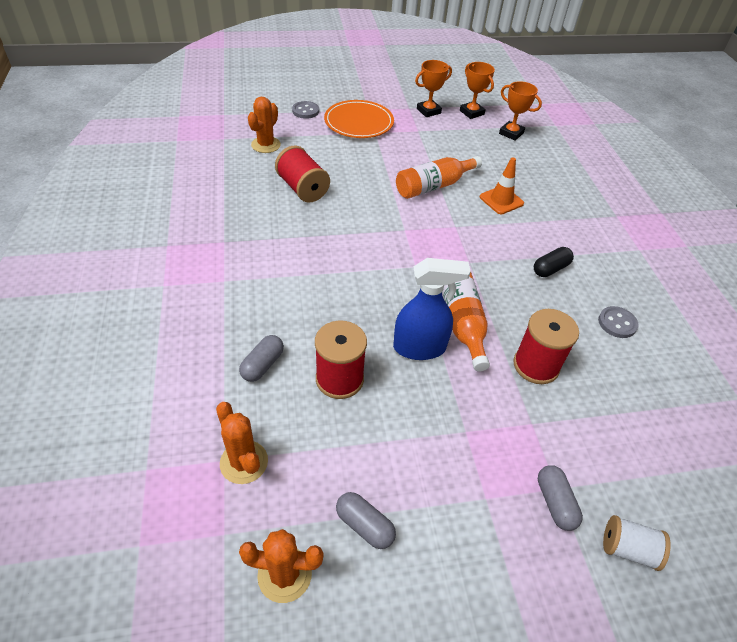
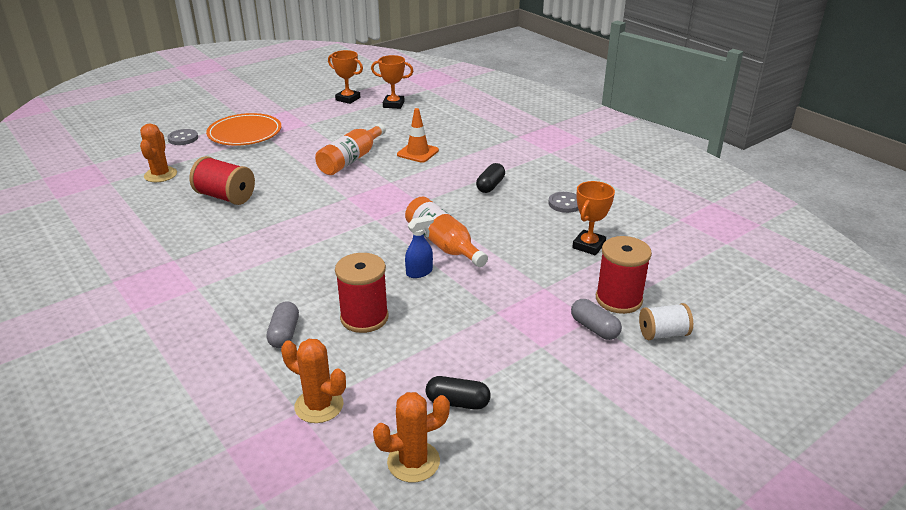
camera: 25 degrees left, 15 degrees down
(364, 525) = (457, 402): grey capsule -> black capsule
(420, 348) = (419, 272): blue spray bottle -> blue spray bottle, size x0.55
(428, 111) = (307, 108): orange trophy -> orange trophy (588, 246)
(536, 365) = (522, 251): red spool -> red spool (618, 299)

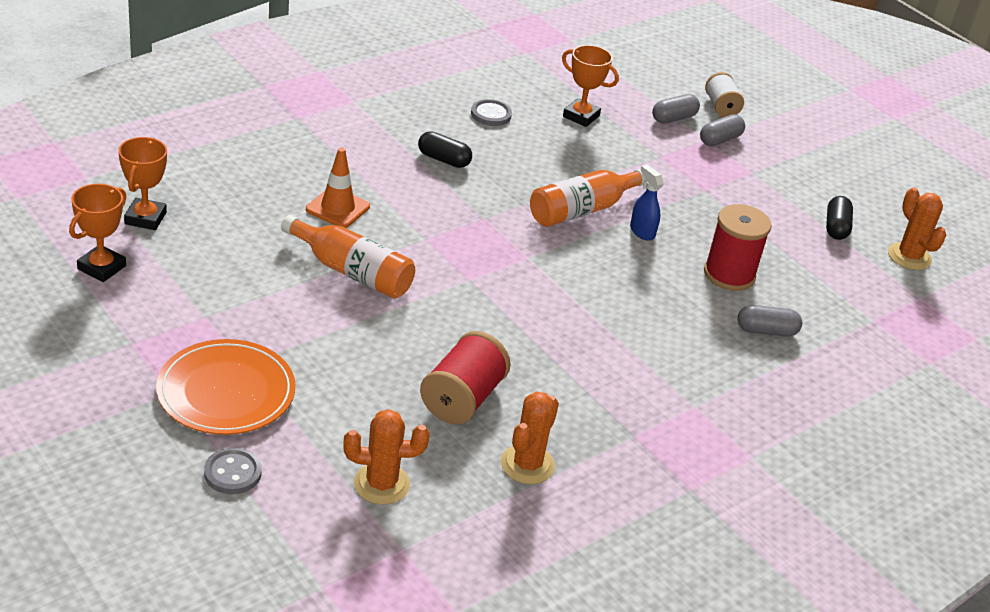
camera: 95 degrees left, 5 degrees up
(319, 405) = (862, 307): orange cactus -> orange cactus (527, 464)
(618, 299) = (673, 118): red spool -> grey capsule

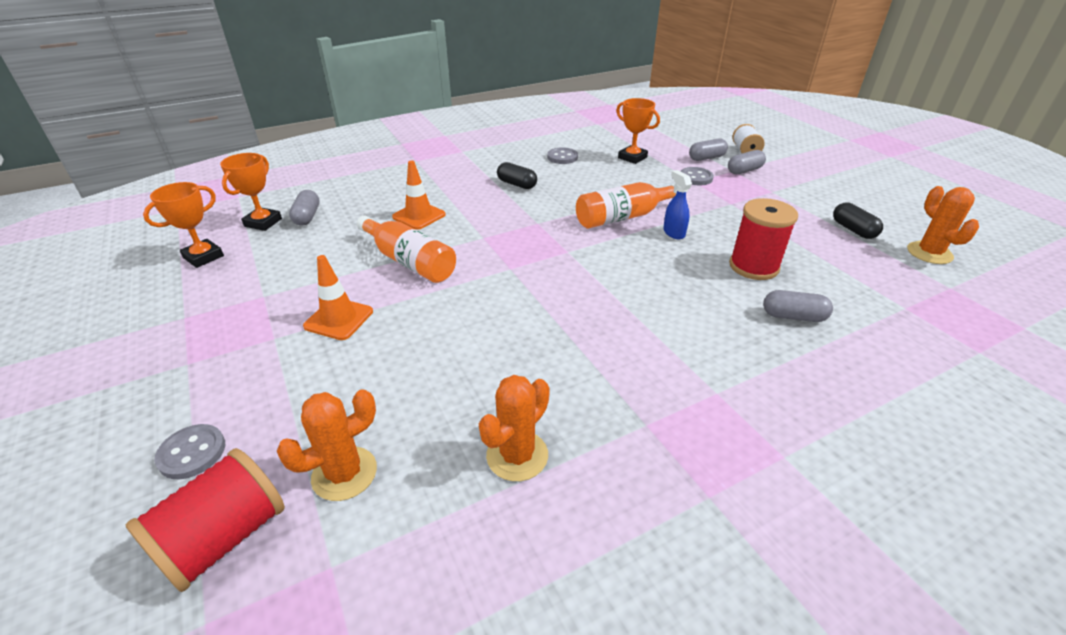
camera: 15 degrees right, 0 degrees up
(197, 209) = (307, 216): none -> grey capsule
(226, 392) = (239, 364): orange plate -> none
(304, 342) = (339, 319): none -> orange traffic cone
(381, 484) = (344, 473): orange cactus -> orange cactus turned 45 degrees counterclockwise
(462, 398) = (468, 377): red spool -> red spool (224, 537)
(662, 150) = (695, 178): none -> grey button
(836, 227) = (853, 230): black capsule -> black capsule turned 45 degrees counterclockwise

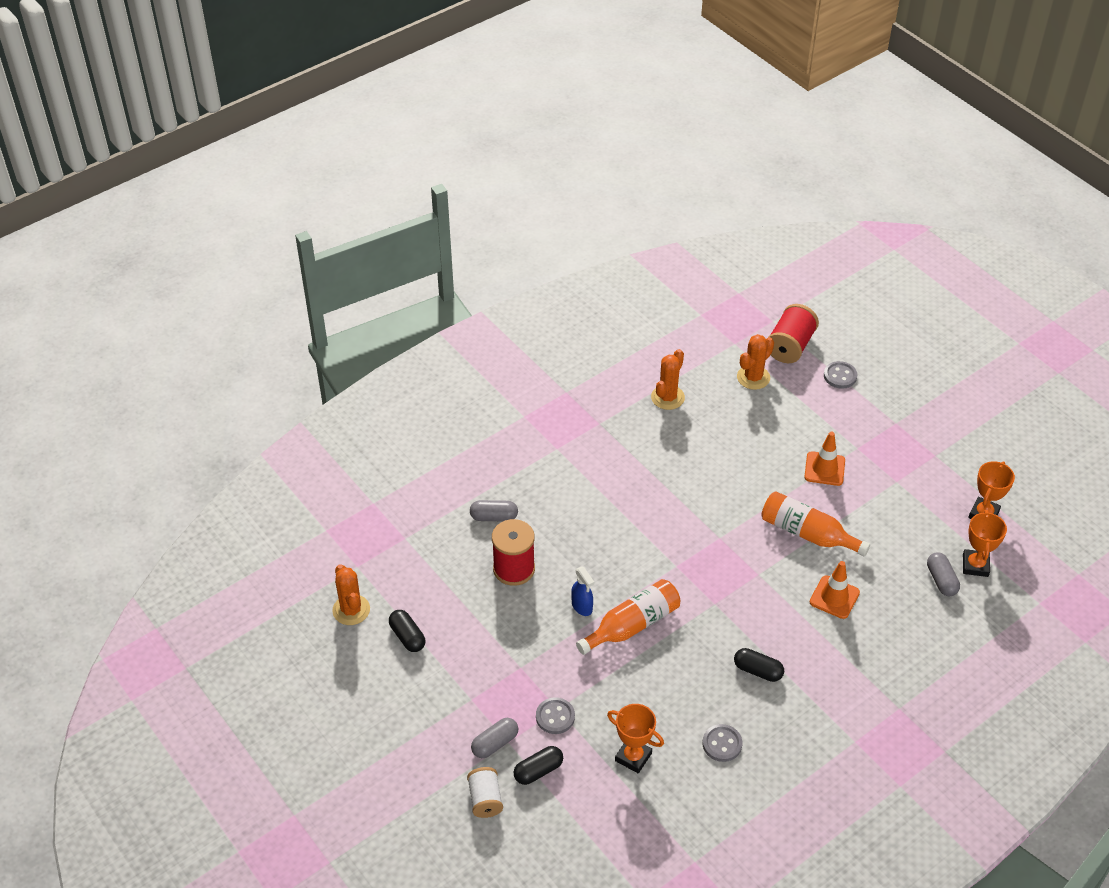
camera: 170 degrees right, 10 degrees up
(706, 158) = (538, 770): grey capsule -> black capsule

